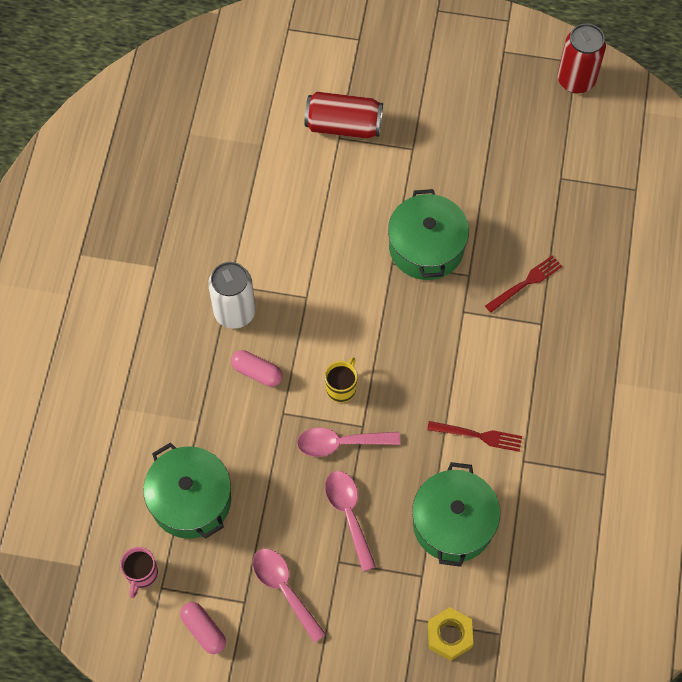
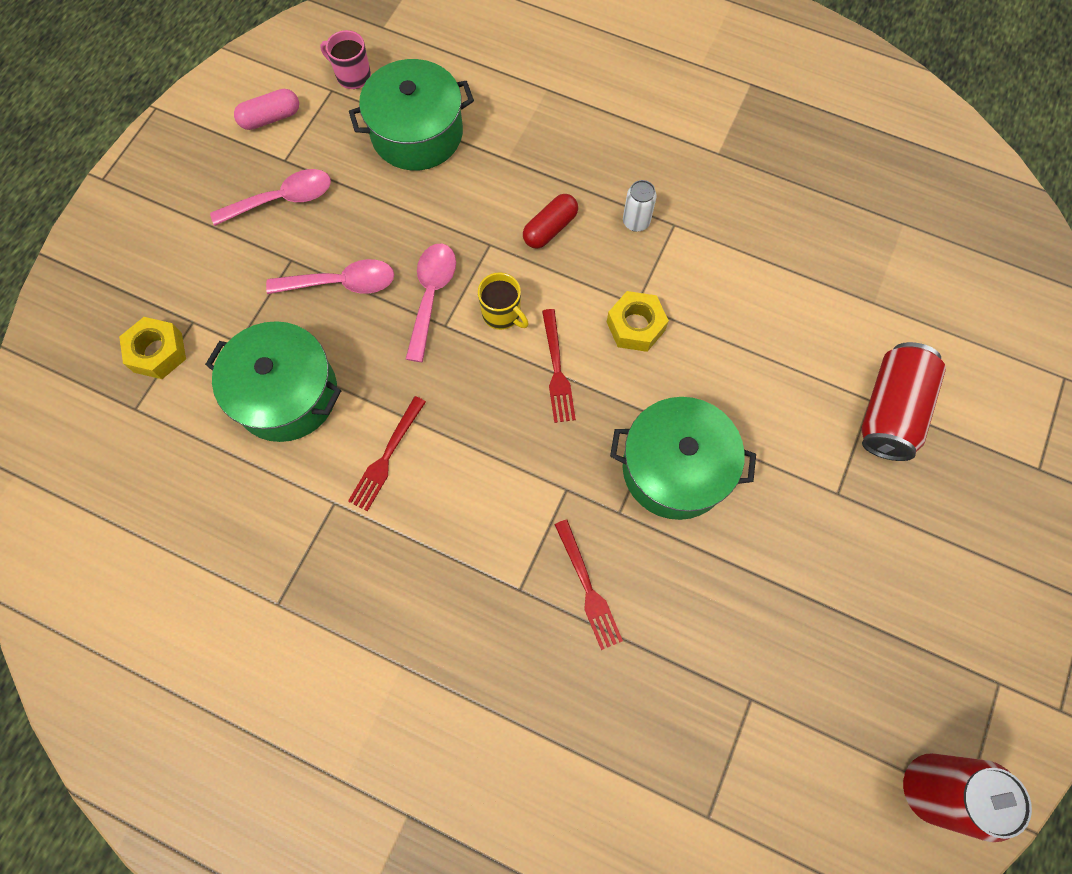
camera: 105 degrees right, 5 degrees up
(234, 312) = (636, 222): white can -> white can, size x0.53
(257, 372) = (550, 228): pink capsule -> red capsule
(325, 294) = (635, 326): none -> yellow nut
(376, 338) = (557, 371): none -> red fork

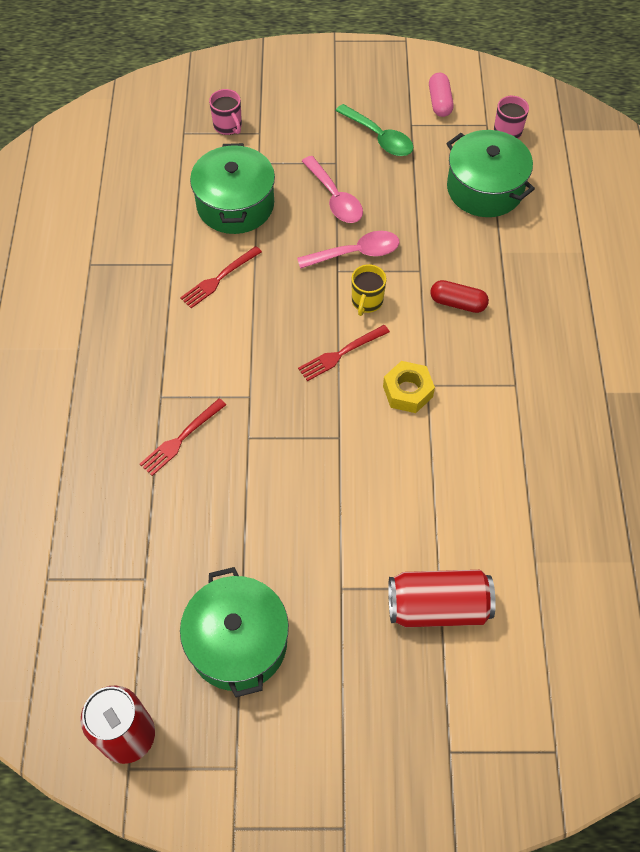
camera: 65 degrees right, 10 degrees down
(158, 352) = (228, 126): yellow nut -> pink mug
(270, 118) = (439, 102): pink capsule -> pink capsule turned 45 degrees clockwise
(282, 199) = (379, 137): pink spoon -> green spoon
(386, 457) = (218, 279): red fork -> red fork turned 45 degrees counterclockwise
(636, 222) = (500, 357): white can -> none
(675, 468) = (303, 462): green pot -> green pot (238, 642)

